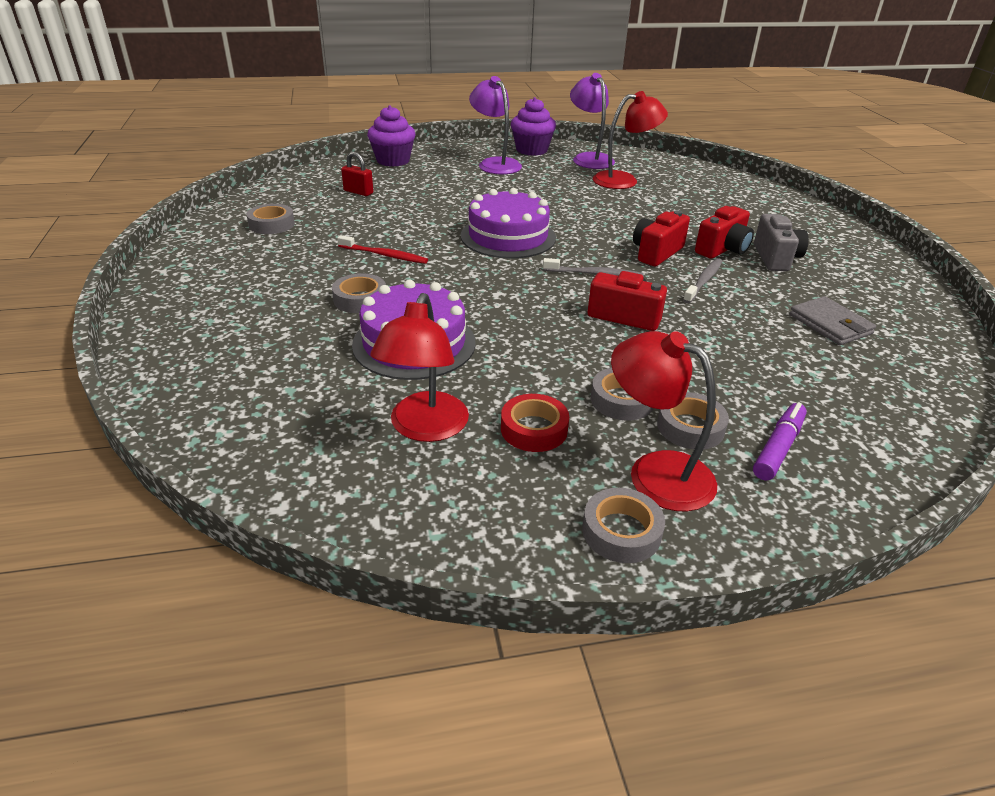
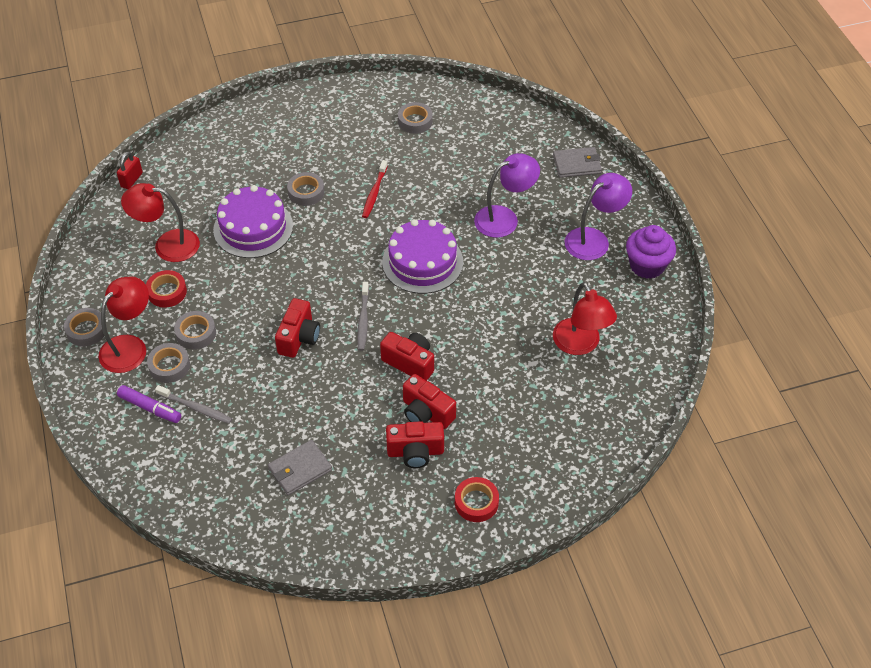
camera: 85 degrees right, 15 degrees up
(358, 192) = (492, 156): red padlock -> red padlock (131, 180)
(393, 160) = (577, 164): purple cupcake -> grey wallet
(589, 158) = (638, 316): purple lamp -> purple lamp (504, 218)
(704, 281) = (362, 392): grey toothbrush -> grey toothbrush (196, 408)
(775, 258) = (415, 452): grey camera -> red camera
(822, 235) = (476, 502): none -> red tape

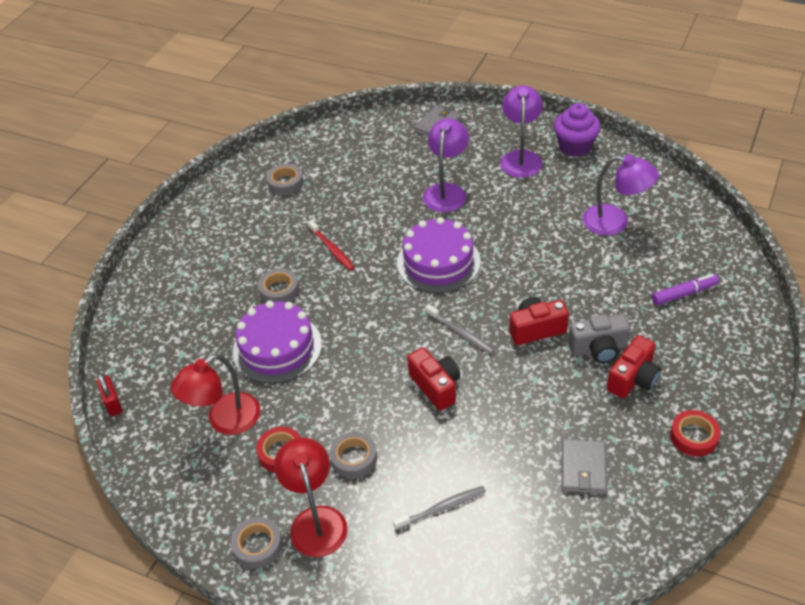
camera: 45 degrees left, 5 degrees down
(150, 408) = (407, 545): purple marker -> purple marker (684, 294)
(169, 366) = (372, 501): grey tape -> none
(426, 413) = (598, 349): red camera -> grey camera
(476, 502) = (718, 370): red tape -> red tape (694, 436)
(580, 345) = (615, 222): red lamp -> purple lamp

